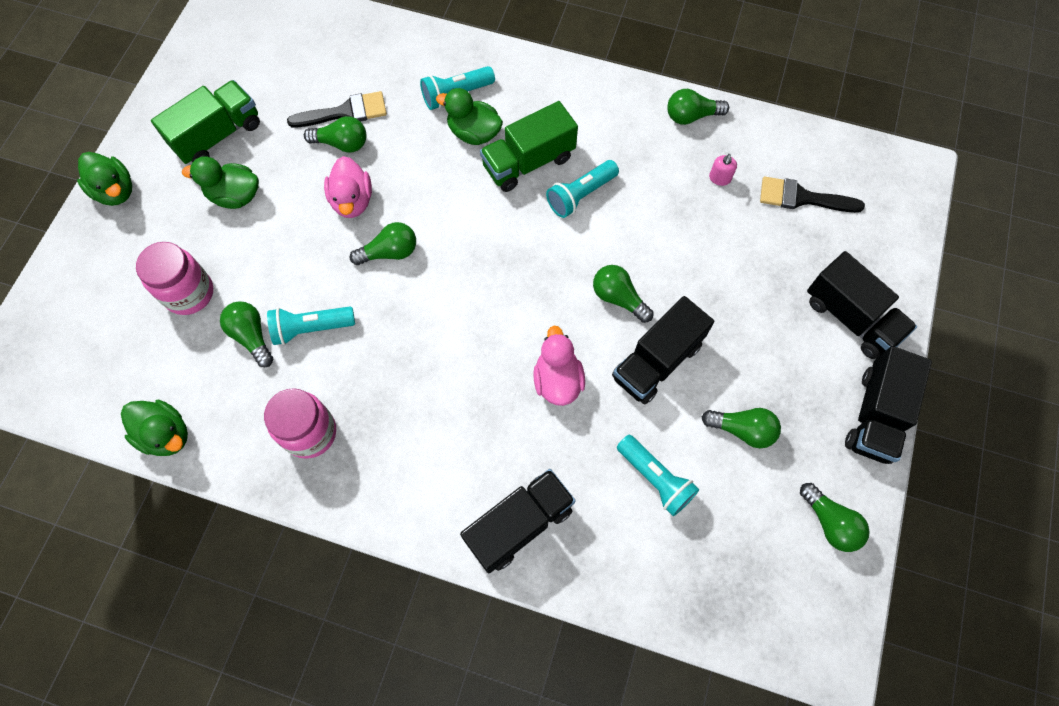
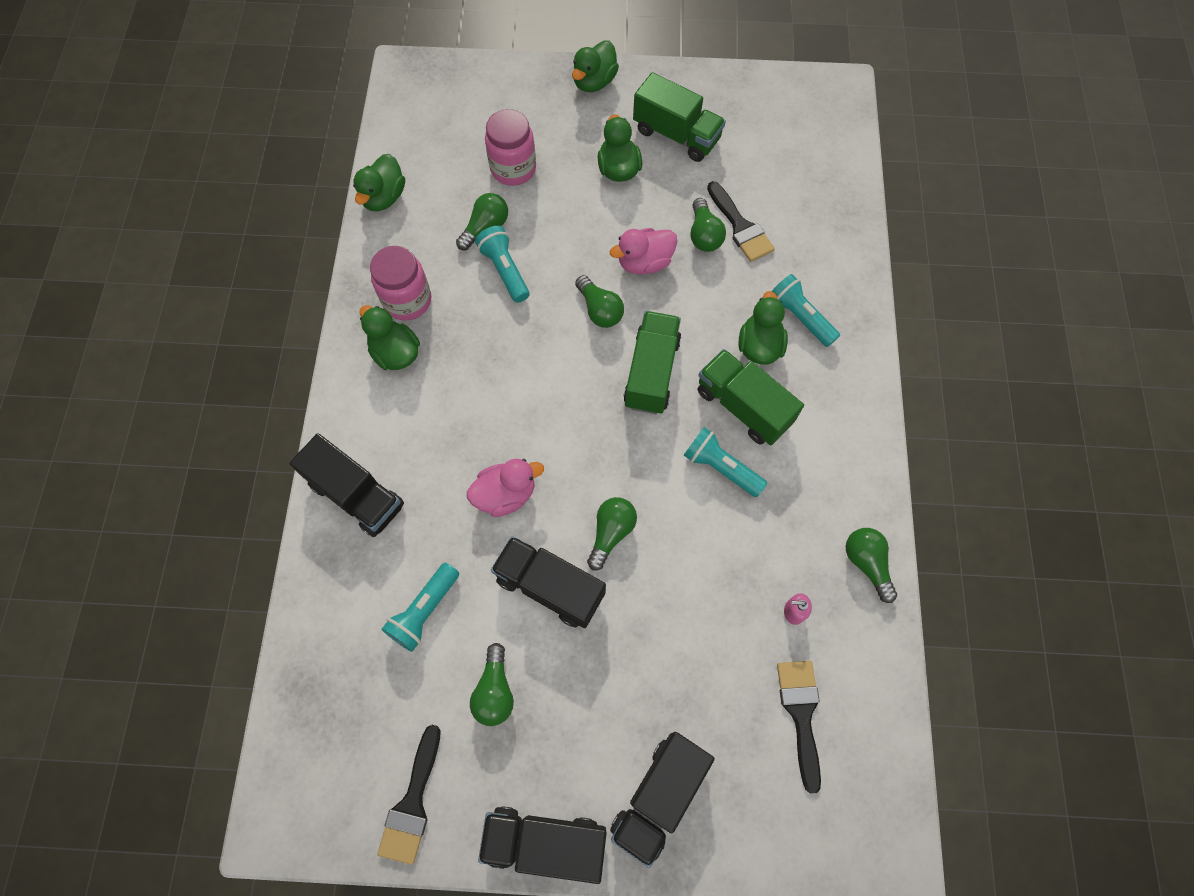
camera: 75 degrees right, 0 degrees up
(369, 456) = (396, 353): none -> green duck
(471, 225) = (651, 372): none -> green truck
(829, 522) = (412, 803): green light bulb -> black brush

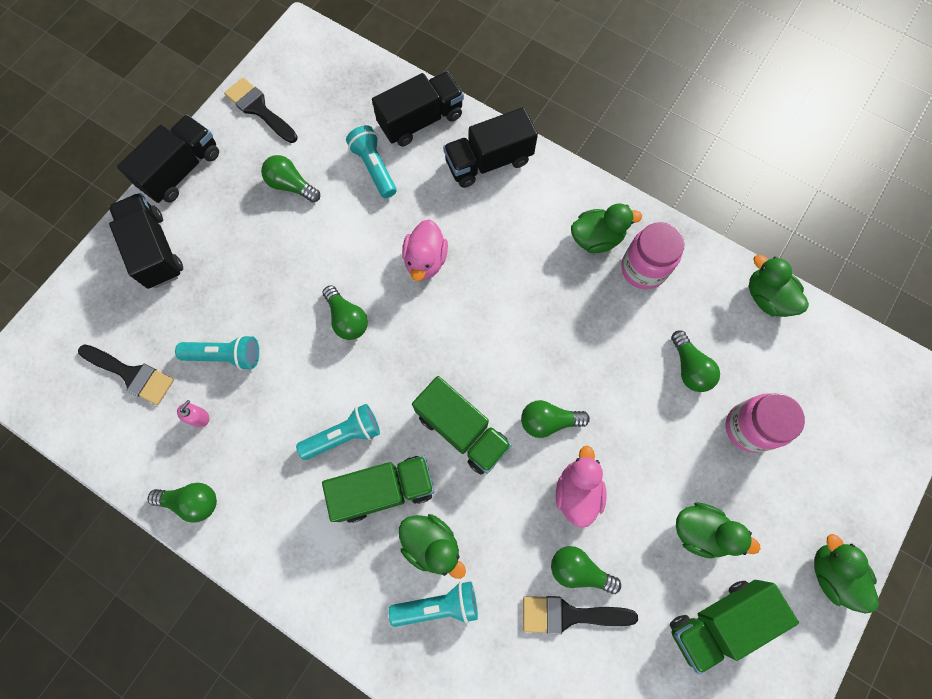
camera: 120 degrees right, 5 degrees up
(505, 270) = (633, 361): turquoise flashlight -> turquoise flashlight (225, 356)
(550, 587) = (336, 255): black truck -> black truck (420, 120)

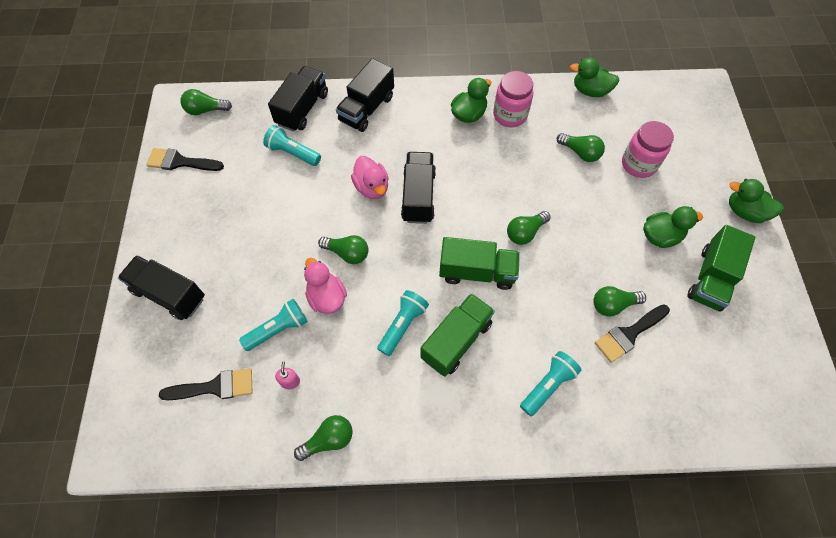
camera: 35 degrees left, 10 degrees down
(182, 170) = (150, 231): black truck -> black truck (418, 196)
(291, 185) = (242, 195): green light bulb -> green light bulb (206, 110)
(431, 544) = (513, 352): green duck -> none
(577, 491) = (575, 261): pink duck -> pink duck (327, 297)

